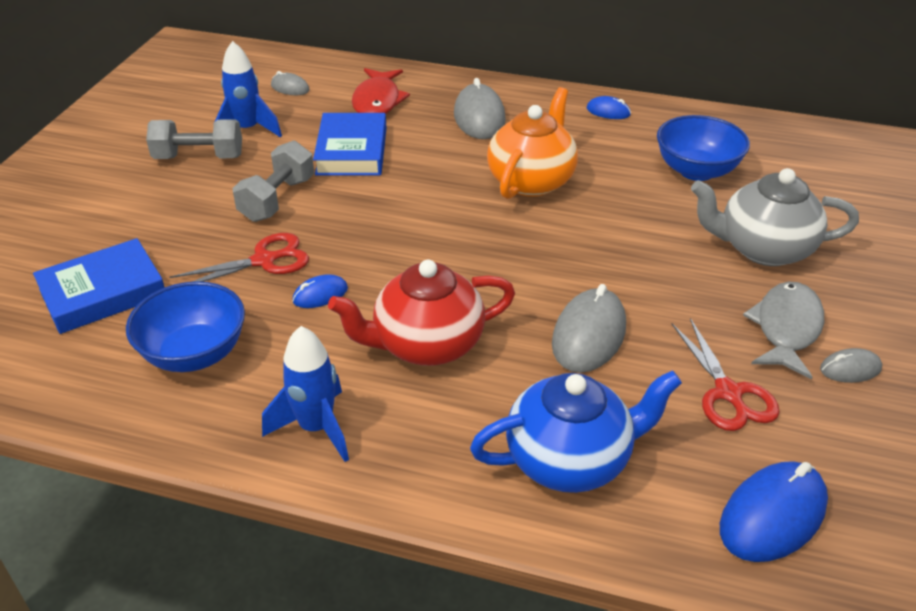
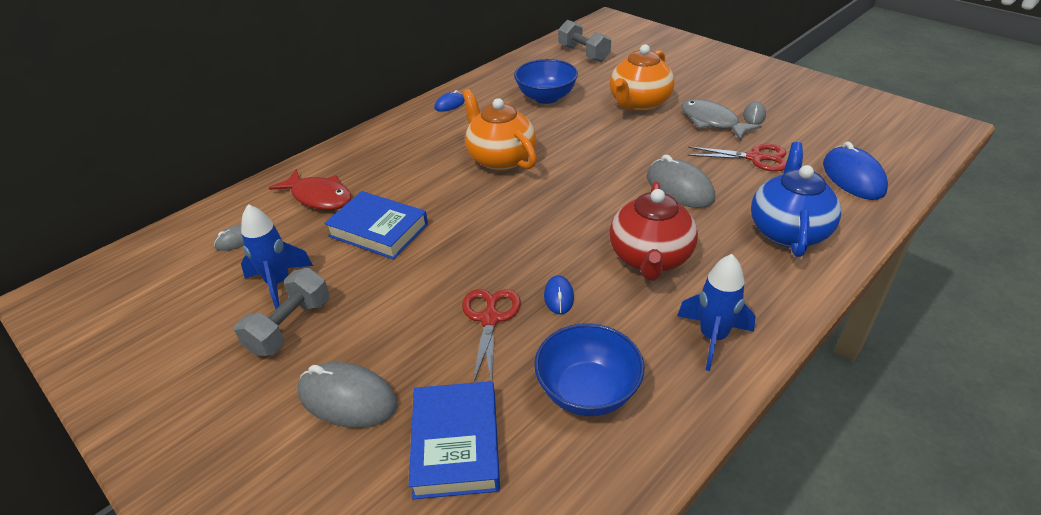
camera: 60 degrees left, 0 degrees up
(277, 199) = (408, 290): grey dumbbell -> grey dumbbell (583, 53)
(479, 117) = (399, 156): grey mouse -> grey mouse (348, 399)
(763, 249) = (639, 104): grey teapot -> orange teapot

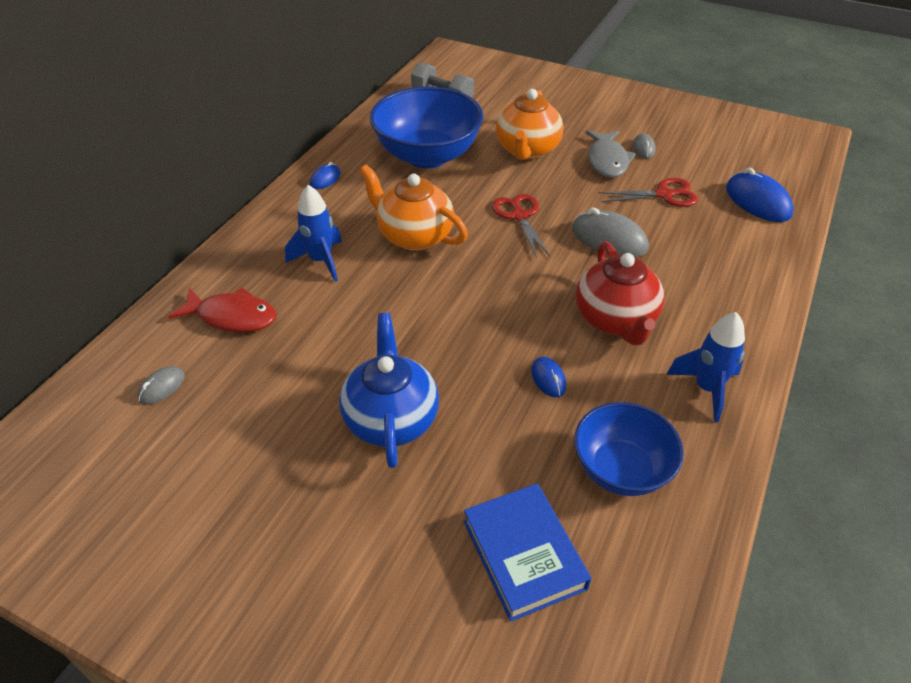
camera: 20 degrees left, 5 degrees up
(278, 283) = (242, 428): blue rocket -> blue rocket (321, 261)
(290, 326) = (283, 475): grey dumbbell -> none
(348, 399) = (390, 538): grey mouse -> none
(378, 230) = (323, 343): blue book -> none
(490, 319) = (492, 417): red scissors -> red scissors (520, 216)
(546, 97) = (427, 156): blue bowl -> blue bowl, size x1.59
(712, 122) = (607, 161): grey fish -> grey fish turned 120 degrees counterclockwise
(788, 231) = (725, 267): blue teapot -> blue teapot (391, 419)

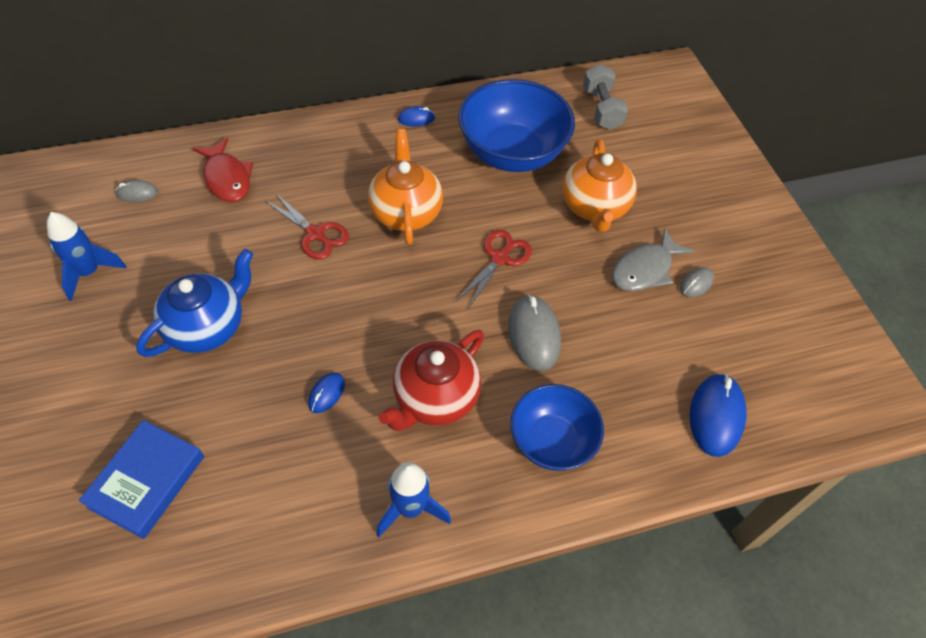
camera: 45 degrees right, 10 degrees up
(321, 261) = (325, 181): blue rocket -> blue rocket (89, 273)
(527, 150) = (594, 207): orange teapot -> orange teapot turned 60 degrees counterclockwise
(621, 469) = (271, 496): blue bowl -> blue bowl (552, 441)
(664, 195) = (642, 338): red scissors -> red scissors (315, 234)

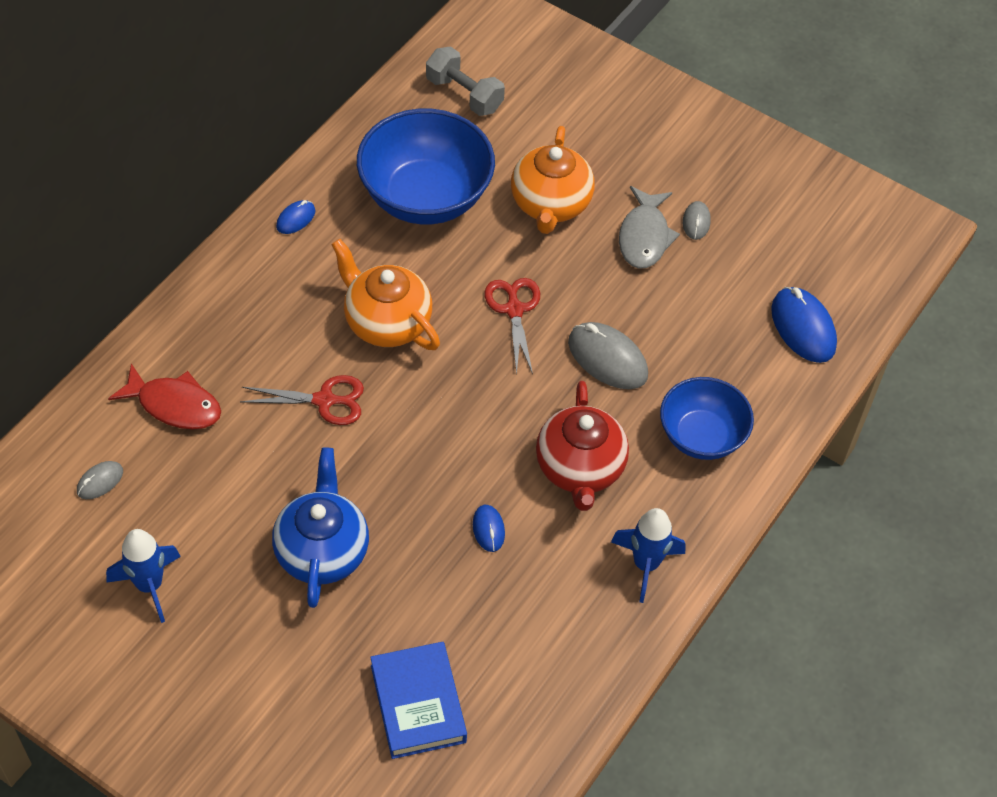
camera: 40 degrees left, 0 degrees up
(594, 207) = (550, 204): orange teapot -> orange teapot turned 45 degrees clockwise

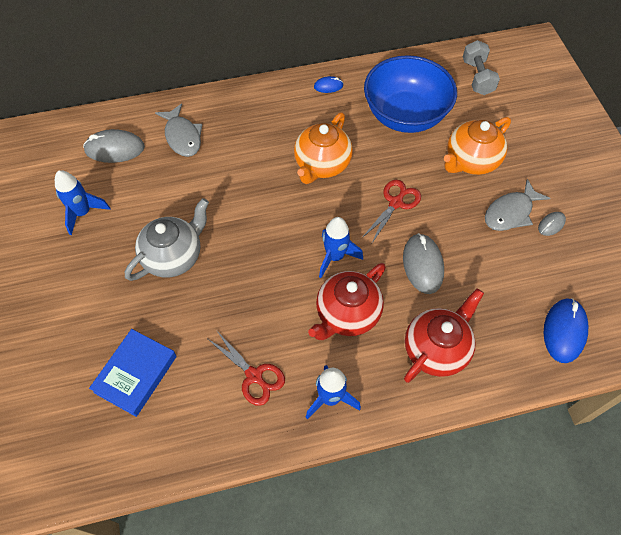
camera: 45 degrees right, 5 degrees up
(100, 481) = (115, 149): grey mouse -> grey mouse, size x1.89
(174, 405) = (182, 136): red fish -> grey fish
(322, 551) = (174, 256): blue teapot -> grey teapot
(324, 400) = (252, 182): red scissors -> red scissors (254, 375)
(386, 322) = (322, 164): orange teapot -> orange teapot turned 150 degrees counterclockwise
(488, 529) = (265, 309): blue mouse -> none
(507, 417) = (335, 257): none -> blue rocket
(701, 436) = (436, 349): blue bowl -> red teapot

